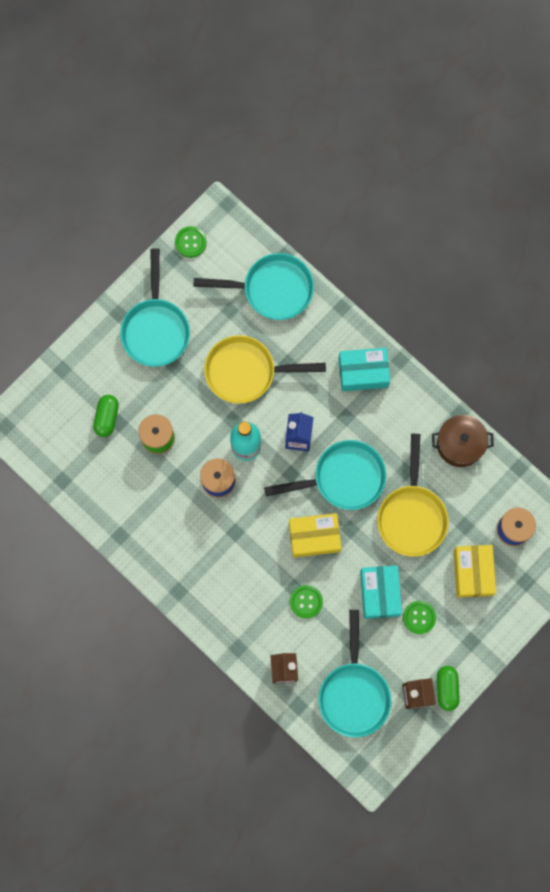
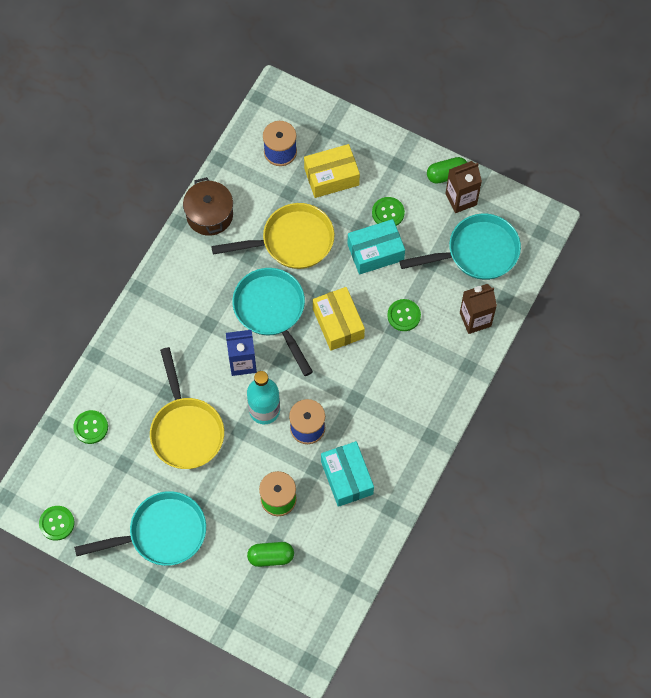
camera: 105 degrees left, 10 degrees down
(272, 289) = (91, 427): turquoise pan -> green button
(363, 372) = (159, 318): turquoise box -> turquoise box (347, 477)

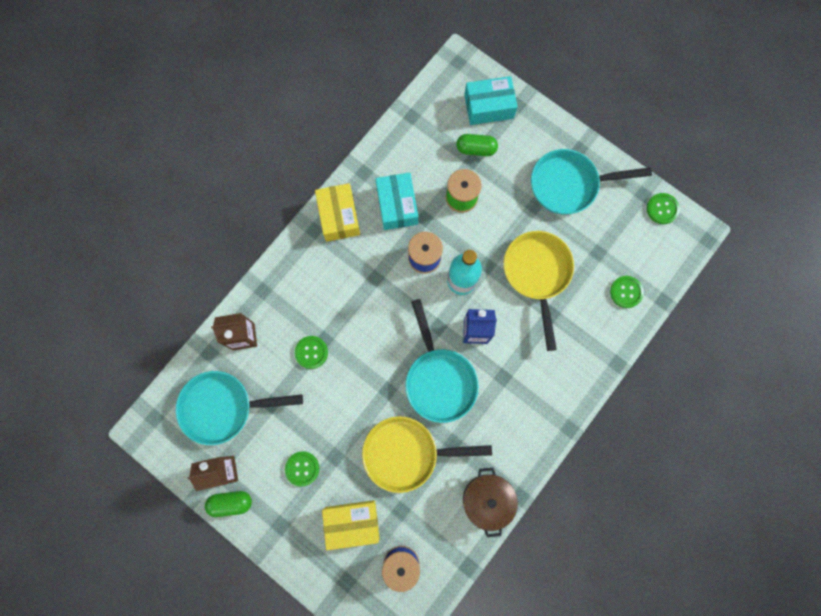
camera: 170 degrees left, 10 degrees up
(338, 323) = (376, 355): yellow box -> yellow box (339, 216)
(375, 252) = (324, 426): turquoise box -> turquoise box (489, 107)

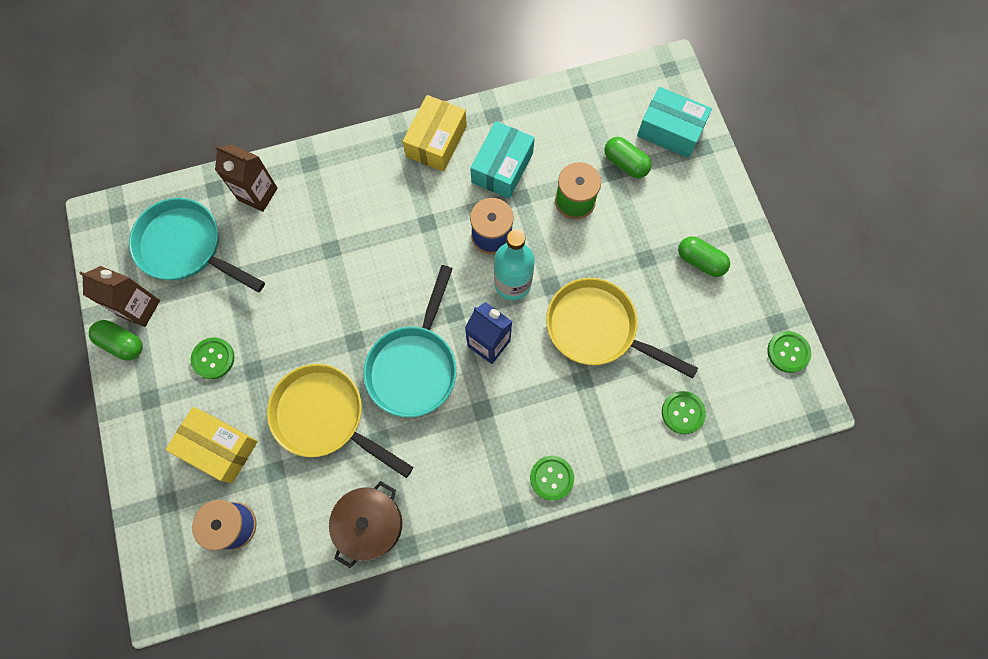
camera: 35 degrees right, 5 degrees down
(311, 352) = (309, 252): green button -> green button (551, 478)
(537, 274) = (597, 329): yellow pan -> yellow pan turned 90 degrees counterclockwise
(569, 185) = (700, 261): turquoise pan -> green capsule

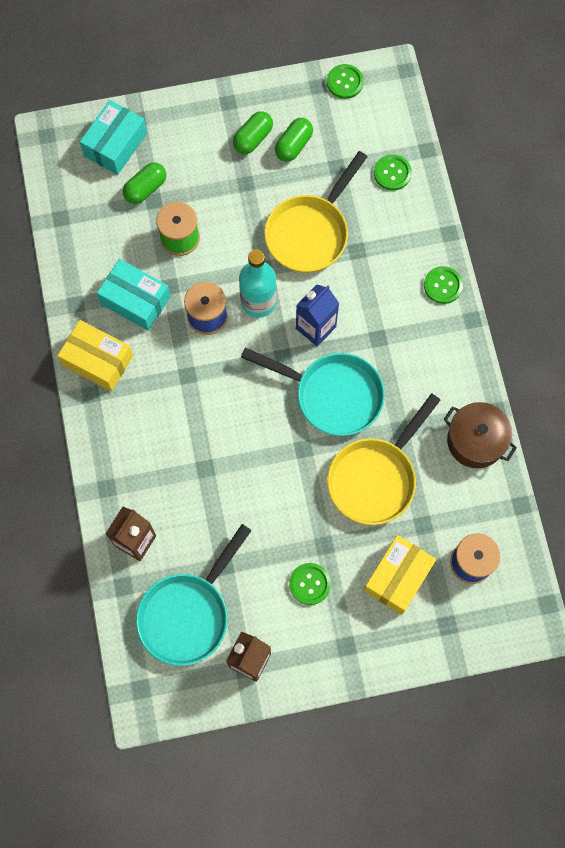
camera: 85 degrees left, 0 degrees up
(122, 343) = (286, 676): green capsule -> green capsule (293, 145)

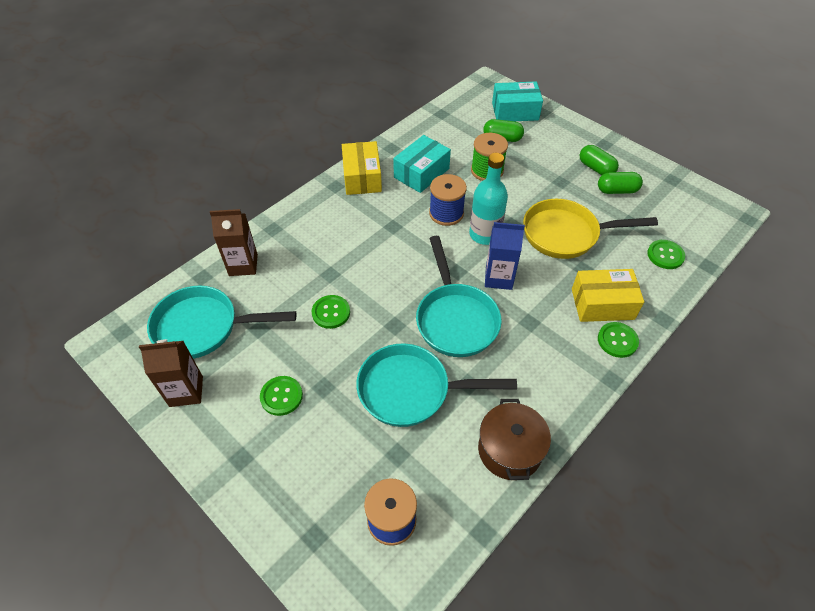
camera: 55 degrees right, 20 degrees down
(135, 300) = (421, 173): turquoise box -> turquoise box turned 45 degrees clockwise
(253, 138) = (596, 168): green capsule -> green capsule turned 45 degrees clockwise
(345, 82) = (694, 191): green button -> green button (331, 312)
(375, 478) = (411, 390): yellow pan -> turquoise pan
(398, 577) = (333, 463): yellow box -> yellow box (602, 304)

